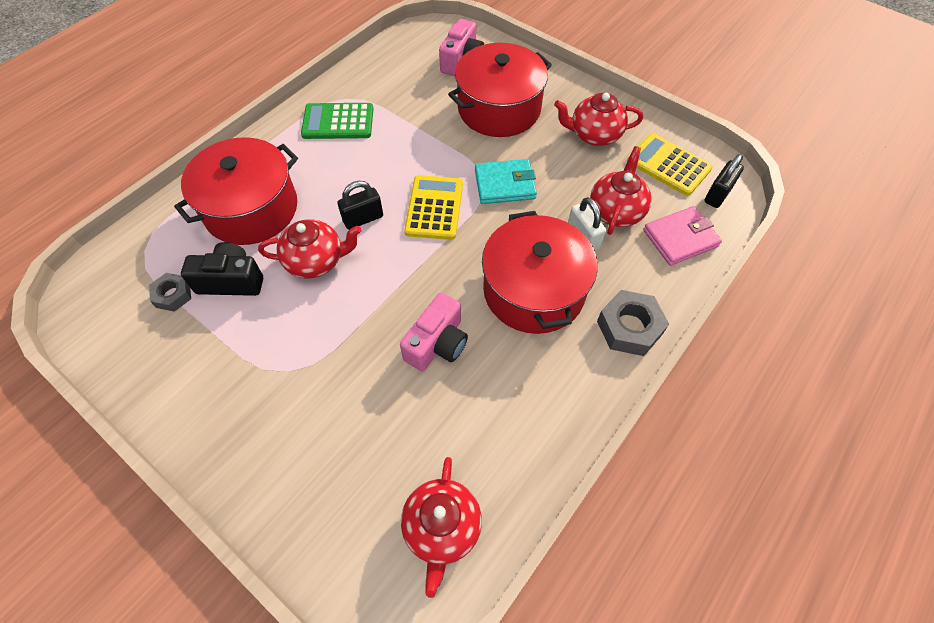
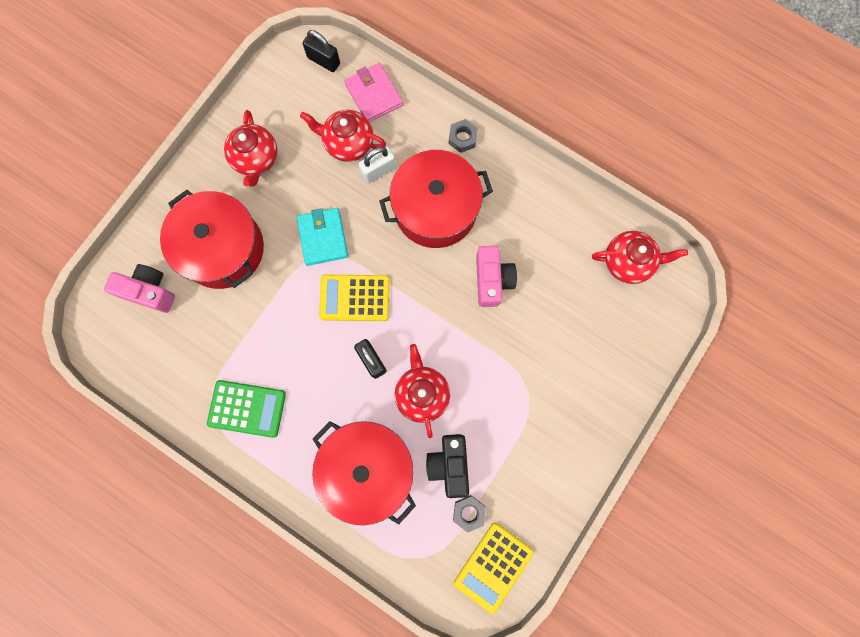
camera: 95 degrees left, 20 degrees up
(338, 122) = (247, 408): green calculator -> green calculator turned 75 degrees counterclockwise
(437, 344) = (492, 280): pink camera -> pink camera turned 60 degrees clockwise
(629, 327) = (462, 138): grey nut -> grey nut, size x0.62
(668, 165) = (291, 97): yellow calculator -> yellow calculator (493, 566)

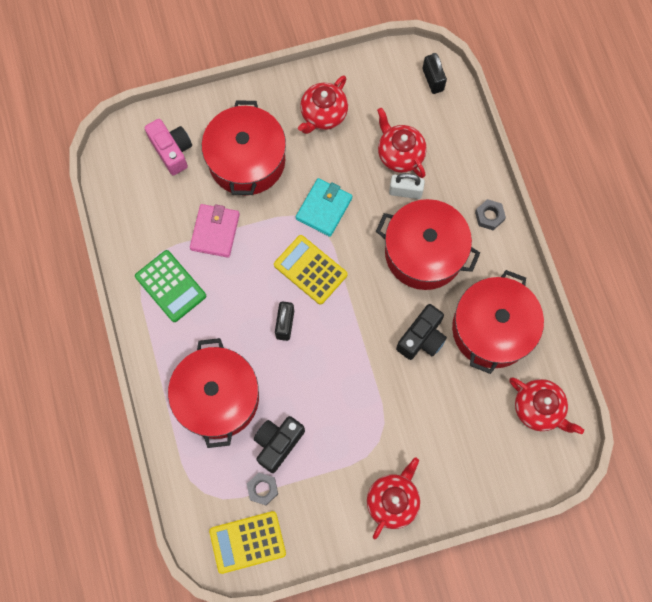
camera: 40 degrees right, 5 degrees down
(373, 94) = (449, 133): pink wallet -> pink wallet (215, 232)
(422, 393) = (301, 377): red teapot -> red teapot (392, 500)
(492, 280) = (422, 338): pink camera -> black camera
(540, 228) = (492, 329): none -> red pot

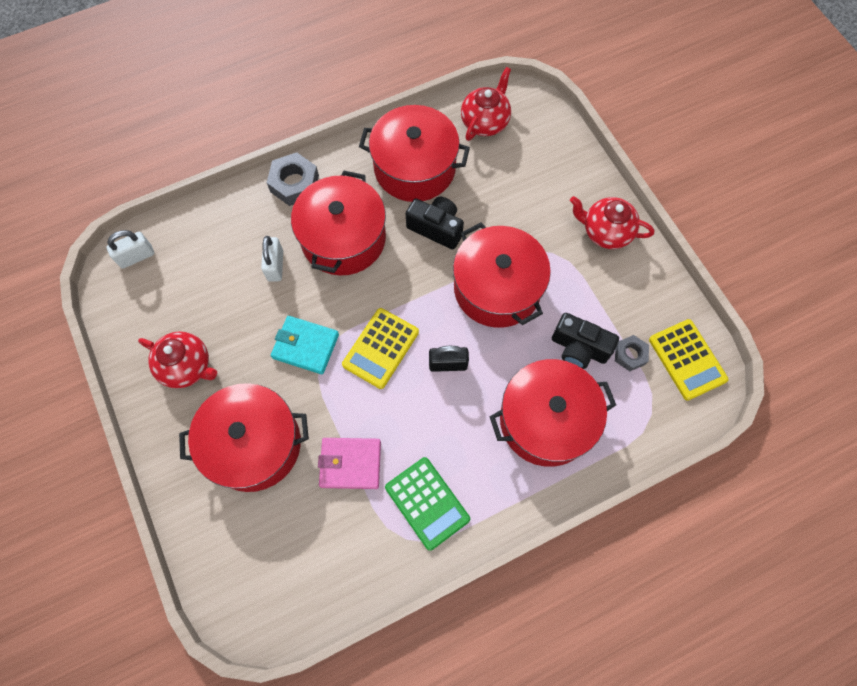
camera: 100 degrees left, 5 degrees down
(170, 286) = (427, 503): green calculator -> green calculator turned 105 degrees clockwise
(172, 151) = (249, 541): pink camera -> none
(350, 381) = (497, 288): none -> red pot
(399, 154) = (231, 277): red teapot -> none
(433, 80) = (136, 256): black padlock -> white padlock
(489, 216) = (294, 183): grey nut -> grey nut, size x1.62

